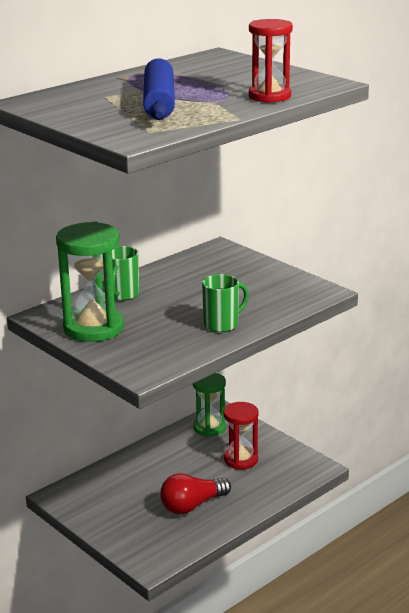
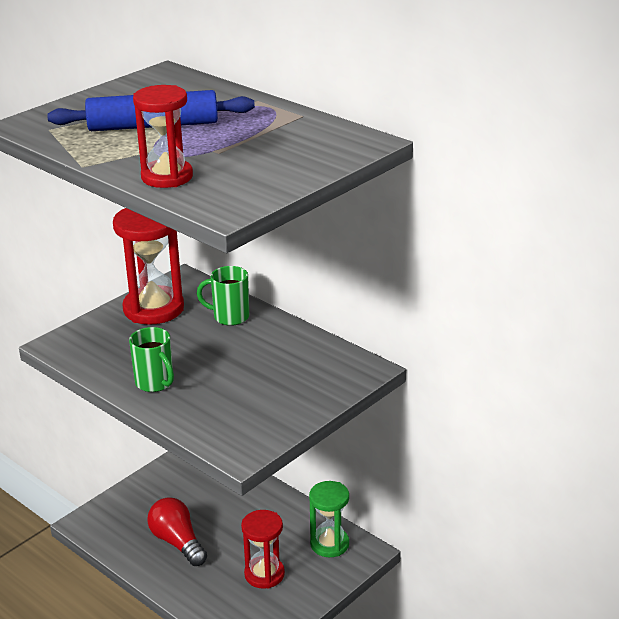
camera: 85 degrees right, 5 degrees up
(93, 328) = (153, 309): green hourglass -> red hourglass

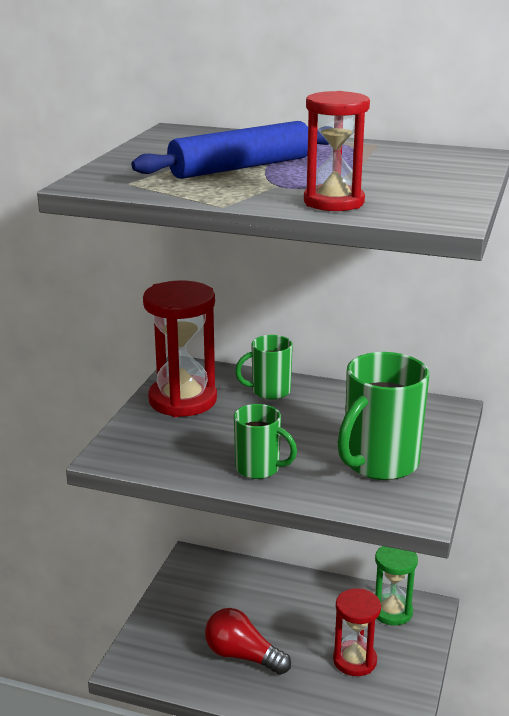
camera: 25 degrees left, 5 degrees down
(253, 403) = (379, 463): none -> green mug

